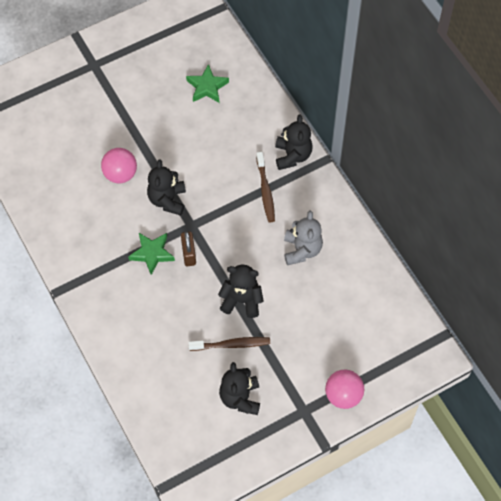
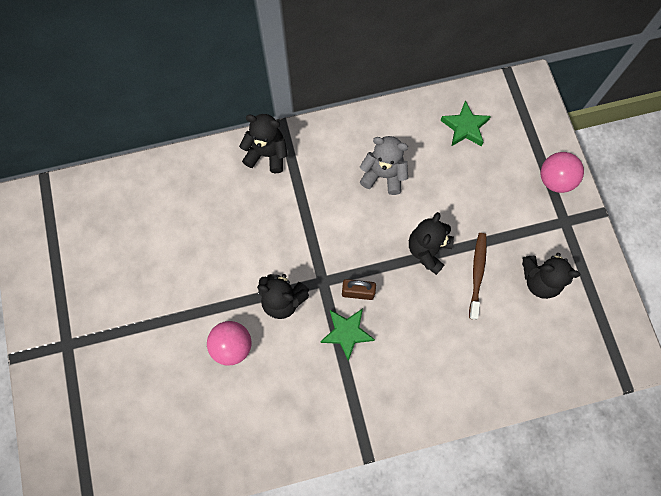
camera: 75 degrees left, 10 degrees up
(207, 87) = (147, 220): green star -> green star (465, 127)
(265, 190) = (302, 192): brown toothbrush -> none

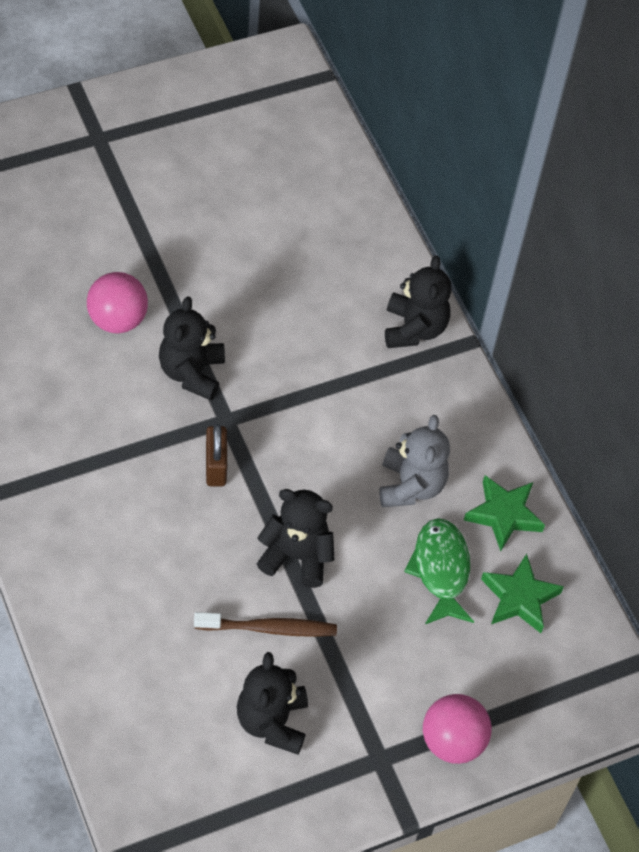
camera: 75 degrees right, 15 degrees down
(347, 333) = (153, 457): green star -> green star (504, 515)
(443, 167) = (441, 570): none -> green fish

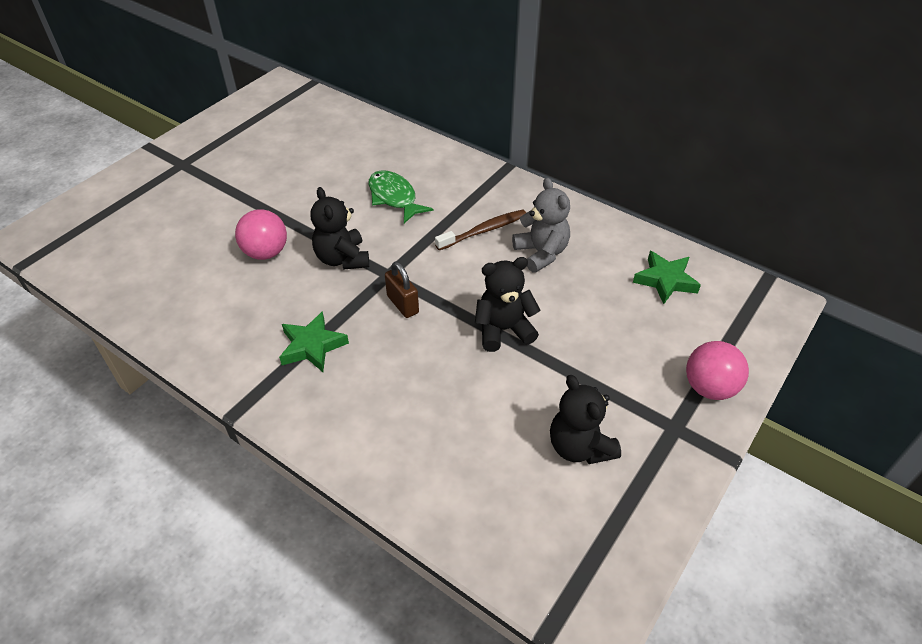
camera: 25 degrees left, 10 degrees down
(268, 628) = (523, 385): brown toothbrush -> brown toothbrush (483, 231)
(414, 328) = (469, 174): black teddy bear -> none
(441, 570) = (603, 290): green fish -> green fish (394, 197)
(504, 515) = (612, 241): green star -> green star (312, 346)

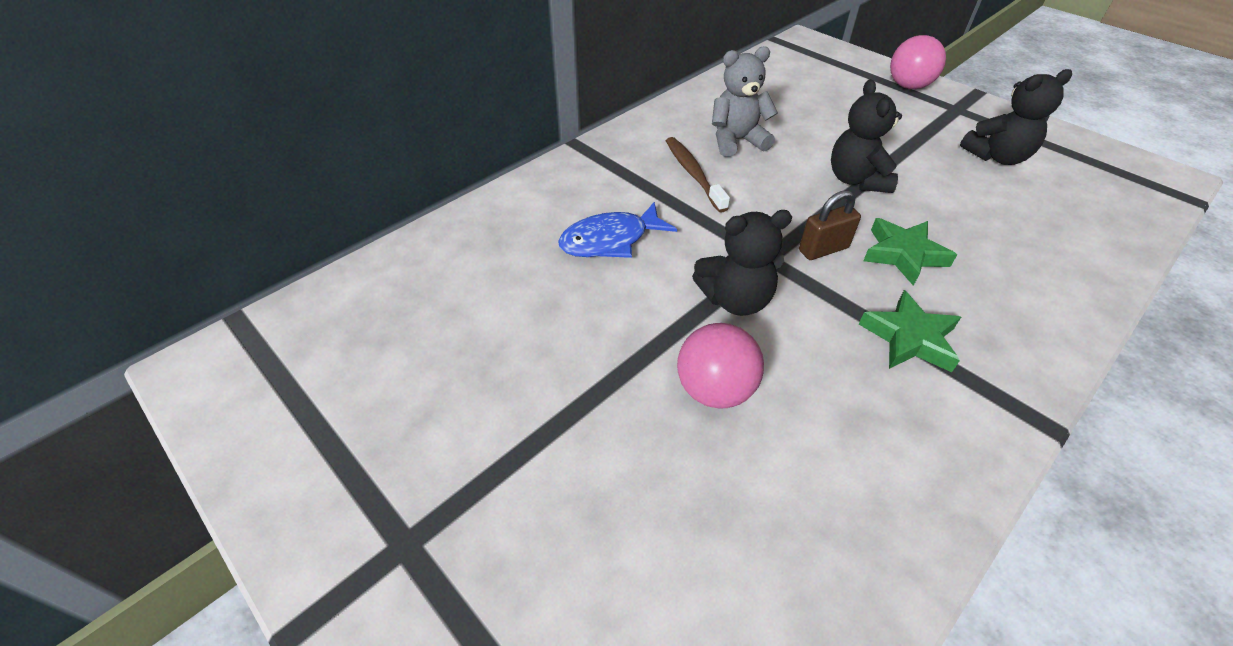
camera: 80 degrees left, 0 degrees up
(394, 197) = (610, 240): green fish -> blue fish
(665, 280) = (779, 82): green star -> green star (903, 254)

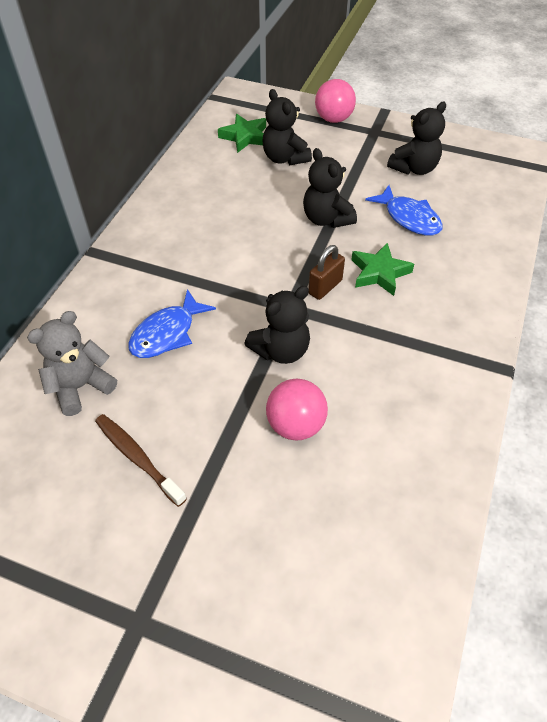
camera: 25 degrees left, 5 degrees up
(693, 174) = (204, 252): brown toothbrush -> brown toothbrush (138, 458)
(736, 141) = (225, 210): grey teddy bear -> grey teddy bear (80, 386)
(831, 109) = (285, 158): none -> black teddy bear
(909, 338) = (404, 337): green star -> green star (245, 137)
(969, 206) = (409, 218): none -> blue fish

